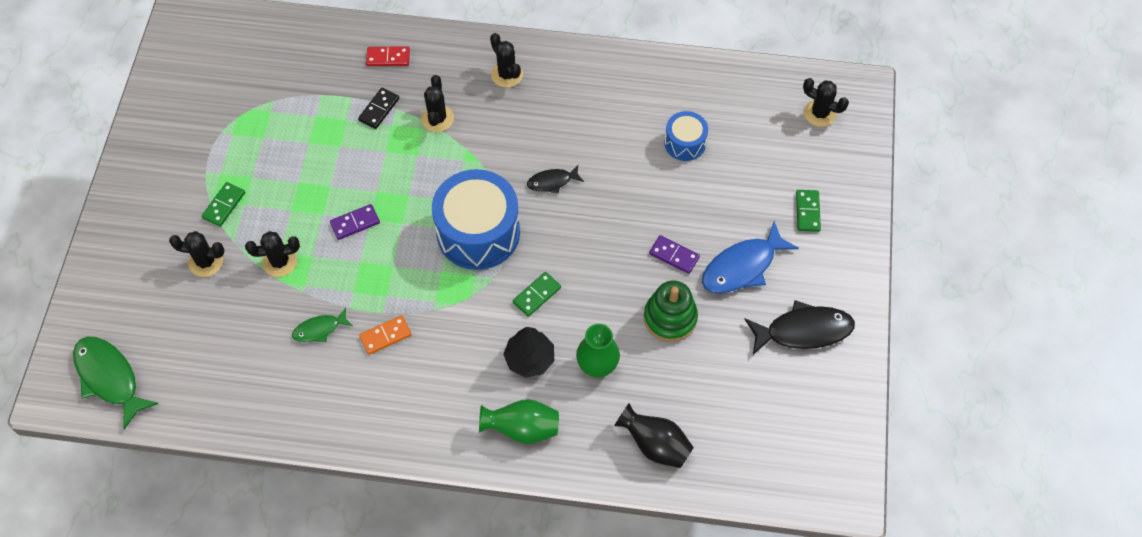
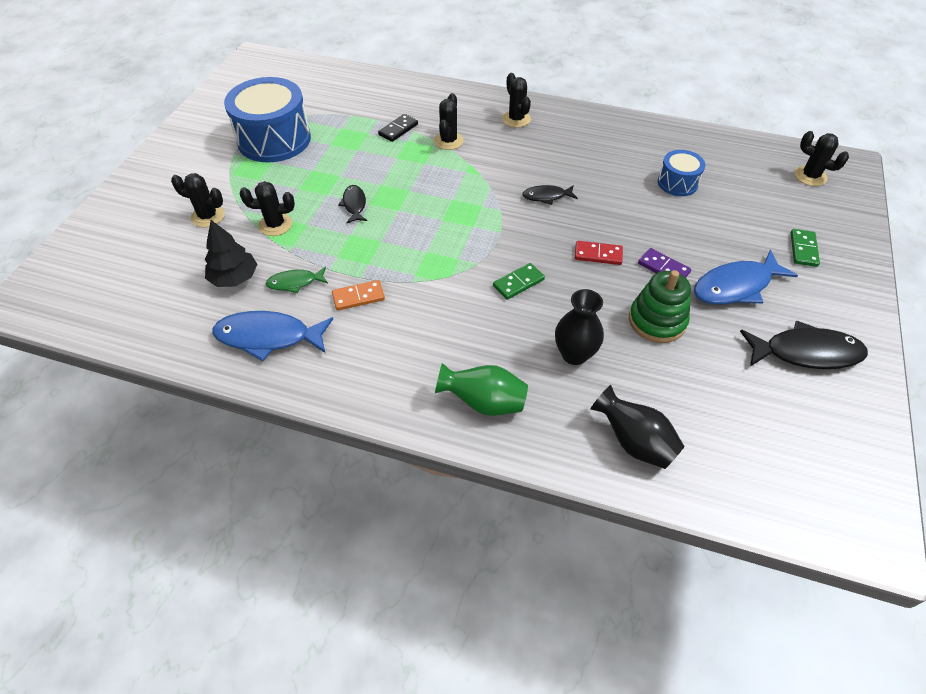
camera: 10 degrees right, 10 degrees down
(109, 378) = (78, 295): green fish -> none
(224, 205) = (240, 178): green domino -> none
(311, 394) = (268, 337): none -> blue fish
(355, 223) = (354, 205): purple domino -> black fish
(388, 58) = (415, 98): red domino -> red domino (598, 255)
(478, 232) = (469, 226): blue drum -> blue drum (274, 139)
(529, 359) = (502, 337): black tree -> black tree (234, 278)
(597, 366) = (574, 354): green vase -> black vase

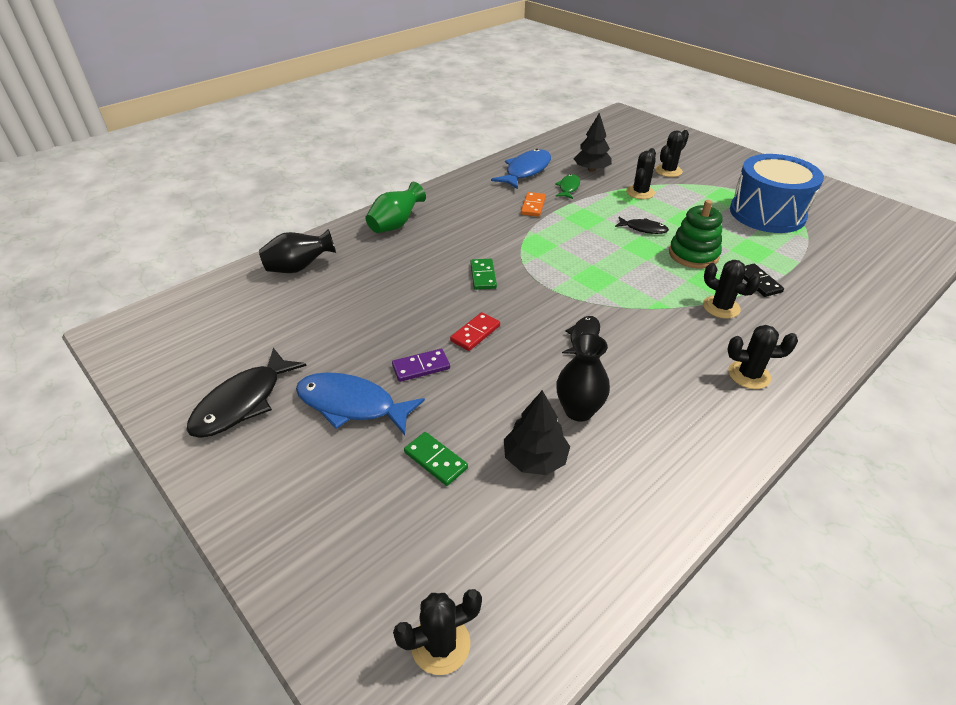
camera: 120 degrees right, 10 degrees down
(574, 354) = (389, 274): black vase -> black vase (578, 410)
(657, 321) = (372, 330): green stacking toy -> green stacking toy (693, 254)
(677, 183) = (535, 459): blue drum -> black tree
(736, 286) = (352, 405): blue fish -> blue fish turned 75 degrees counterclockwise
(803, 249) = (336, 505): green domino -> green domino (435, 460)

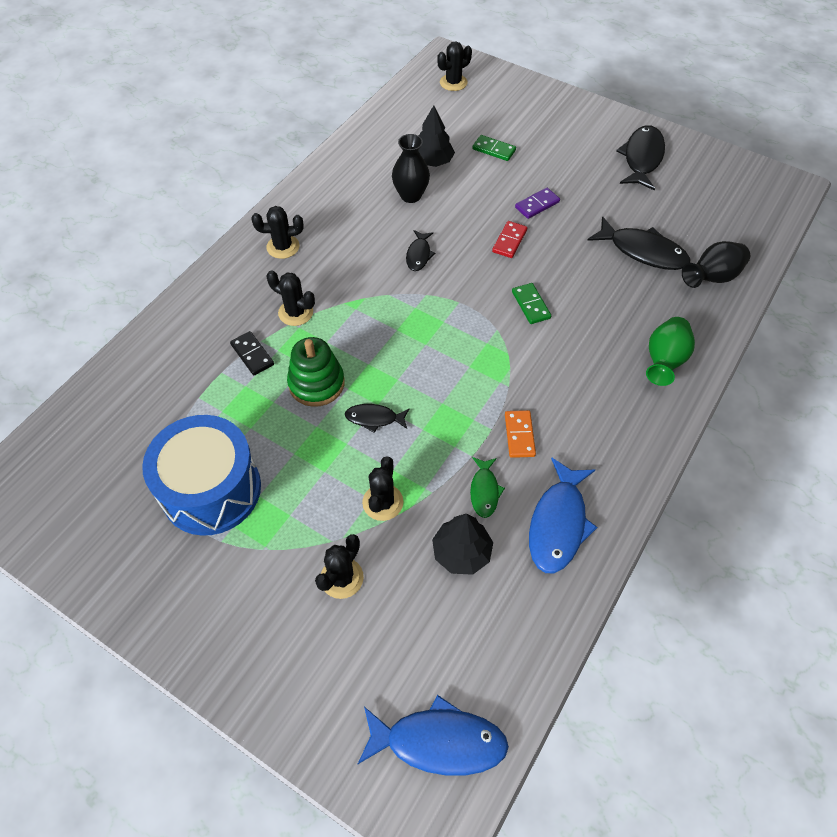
camera: 165 degrees right, 15 degrees up
(341, 299) = (643, 251): none -> black fish
(352, 405) = (568, 170): blue fish -> blue fish (438, 741)

